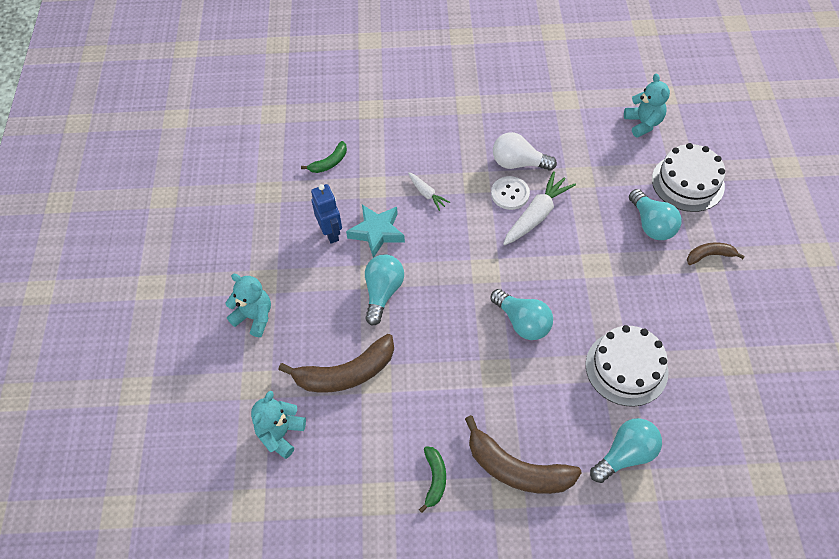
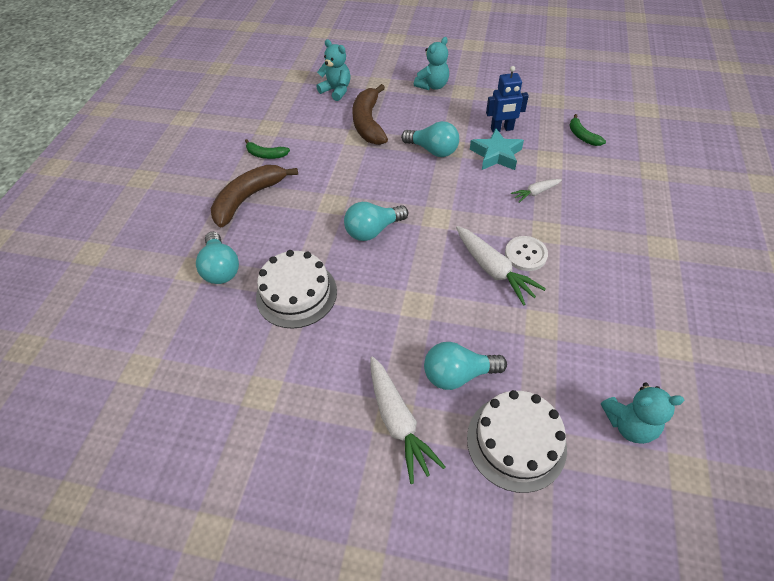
camera: 105 degrees right, 5 degrees down
(518, 163) = (568, 271): white light bulb -> none
(709, 255) = (398, 422): brown banana -> white carrot

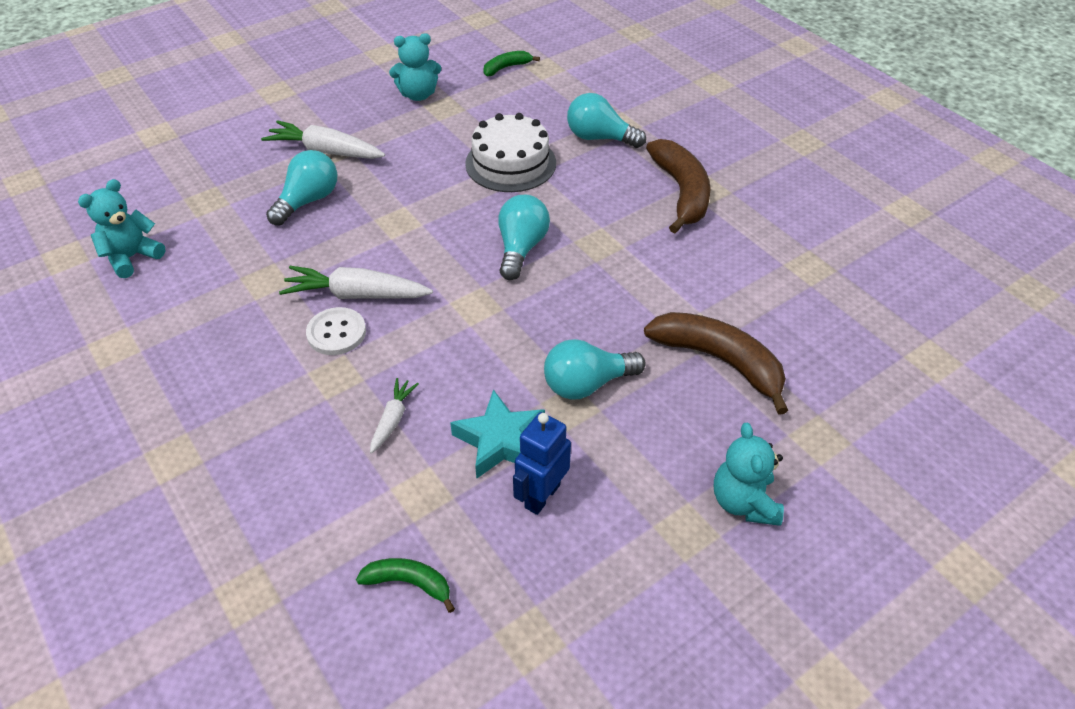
camera: 130 degrees right, 5 degrees down
(266, 155) = (749, 238): green banana -> green banana (506, 68)
(336, 91) = (842, 377): turquoise teddy bear -> turquoise teddy bear (418, 95)
(516, 442) = (223, 193): white cake -> none

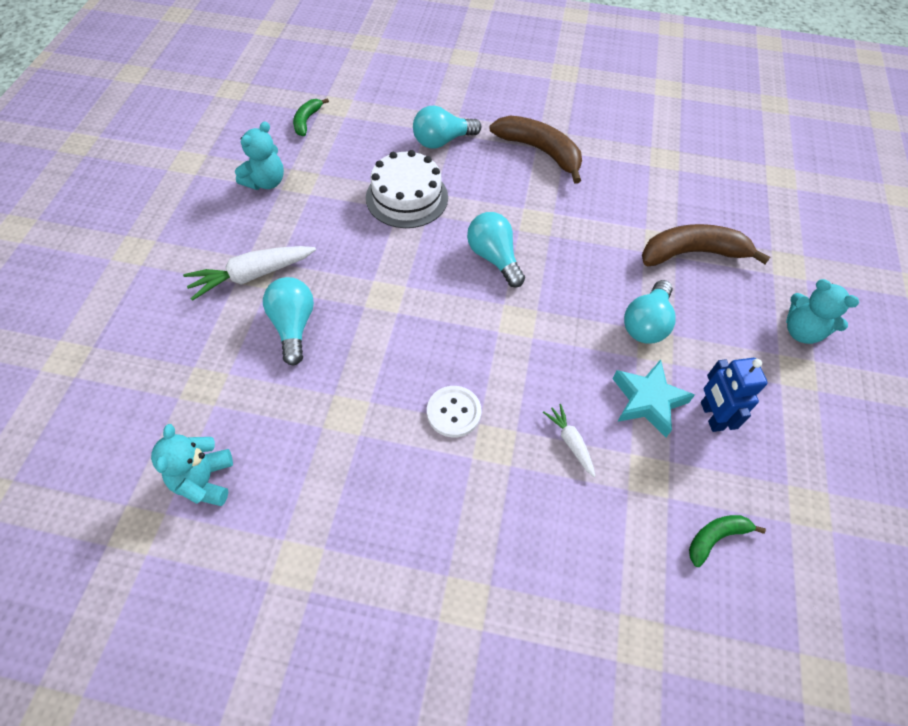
camera: 45 degrees left, 10 degrees up
(356, 294) = (429, 373): white carrot -> none

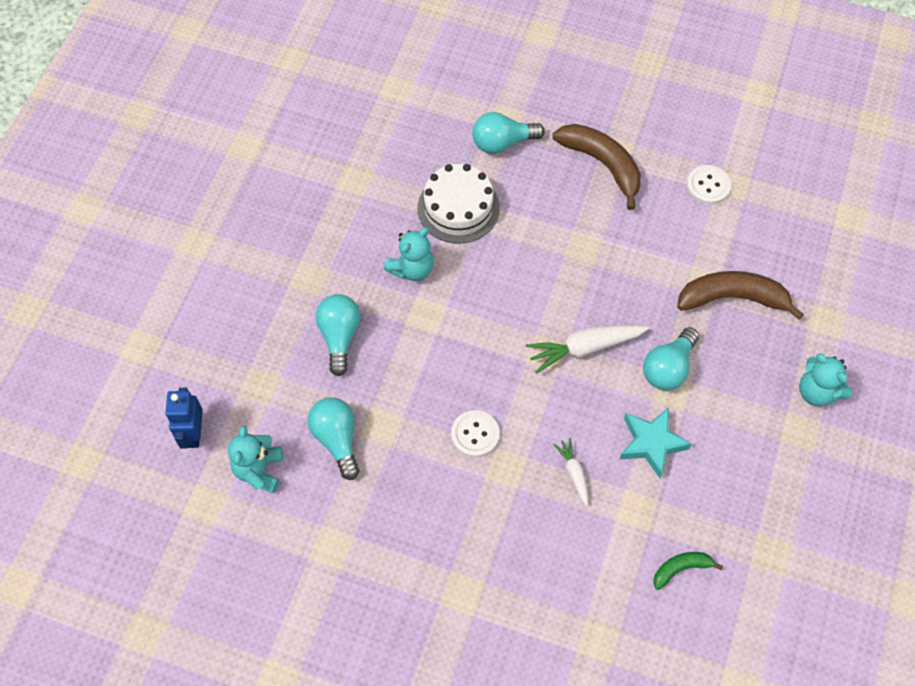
camera: 10 degrees right, 5 degrees up
(252, 275) = (304, 281): white carrot -> white carrot (584, 348)
(266, 182) = (321, 177): turquoise teddy bear -> turquoise teddy bear (412, 269)
(307, 121) = (365, 106): green banana -> none
(494, 258) = (535, 284): turquoise light bulb -> turquoise light bulb (337, 439)
(642, 161) = (708, 185): none -> white button
(711, 416) = (706, 464): blue robot -> blue robot (194, 433)

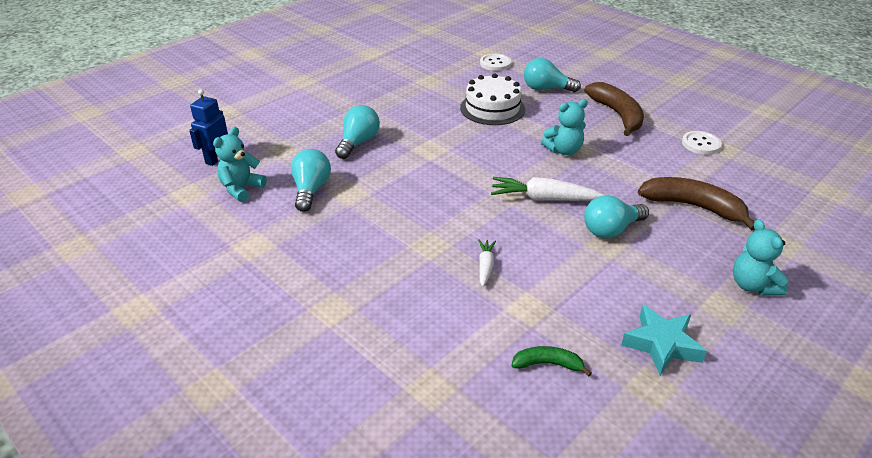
camera: 25 degrees right, 25 degrees down
(412, 269) = (437, 126): turquoise teddy bear -> turquoise teddy bear (563, 150)
(475, 434) = (418, 219): white button -> white button (495, 63)
(651, 443) = (568, 270): turquoise star -> turquoise star (661, 344)

